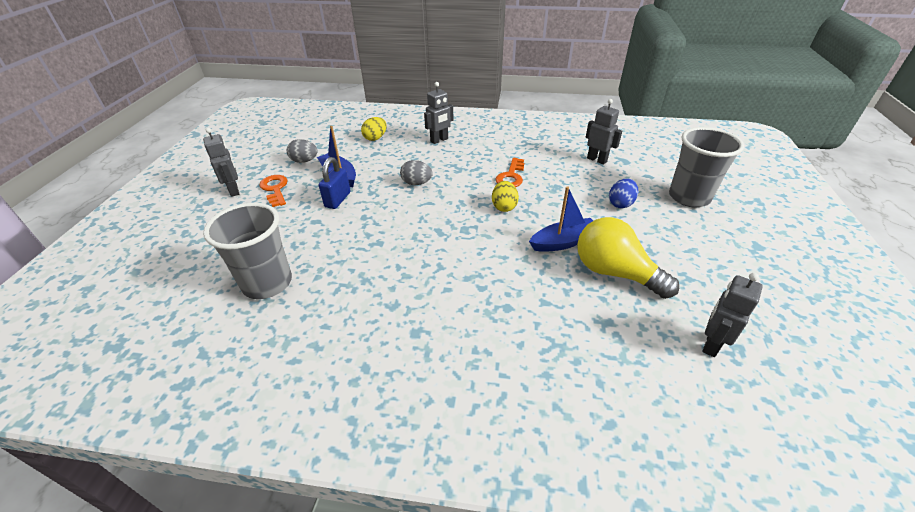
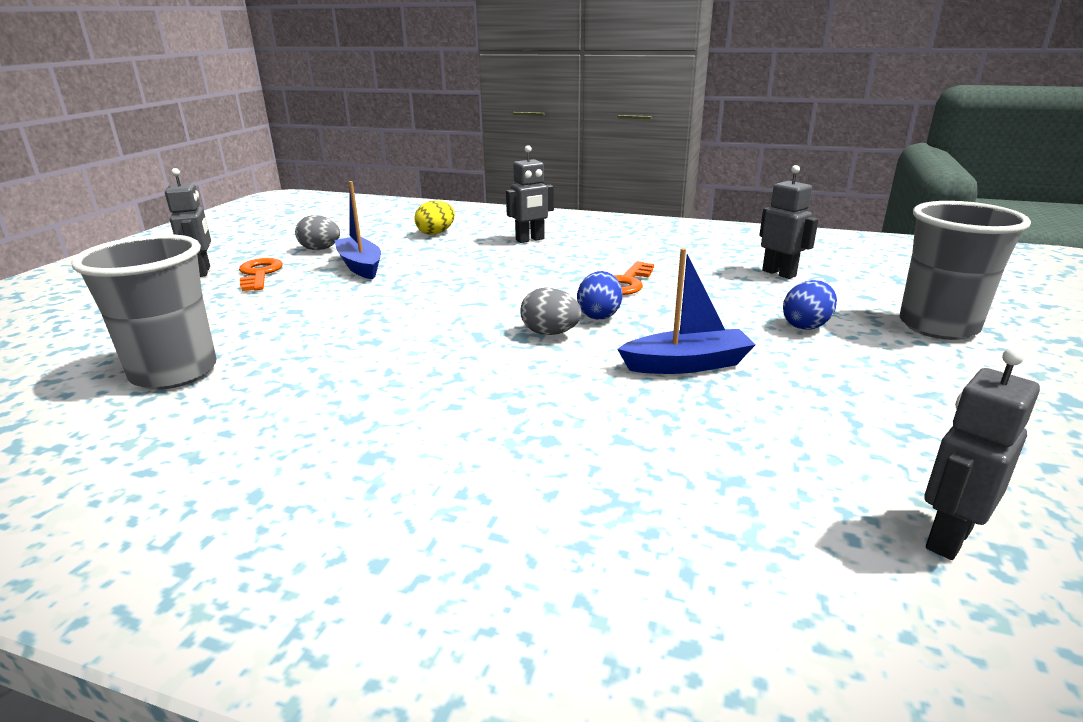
camera: 10 degrees right, 15 degrees down
(338, 200) = (341, 290): blue padlock -> none
(416, 183) = (471, 281): grey egg -> grey egg (550, 333)
(504, 207) = (599, 315): yellow egg -> blue egg
(614, 273) = (769, 412): yellow light bulb -> none

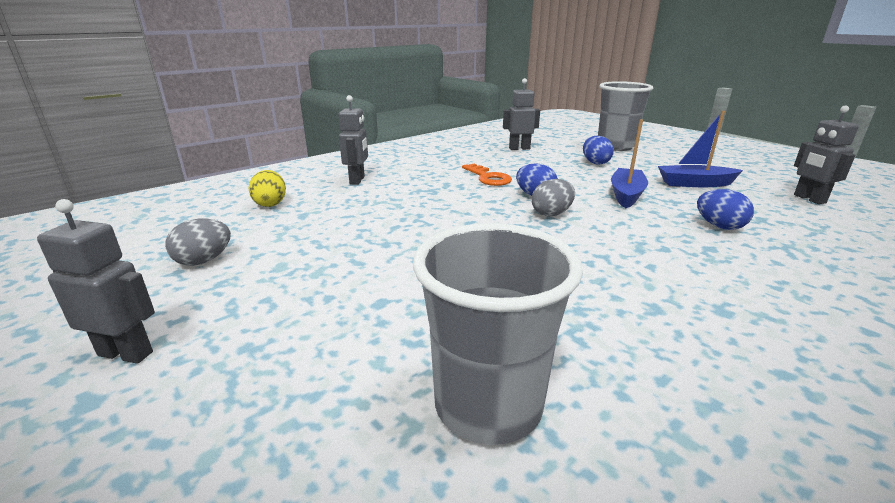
camera: 60 degrees left, 0 degrees up
(259, 274) = (221, 309): orange key -> none
(360, 266) = (301, 249): blue boat -> blue boat (694, 184)
(643, 442) = (719, 226): none -> blue egg

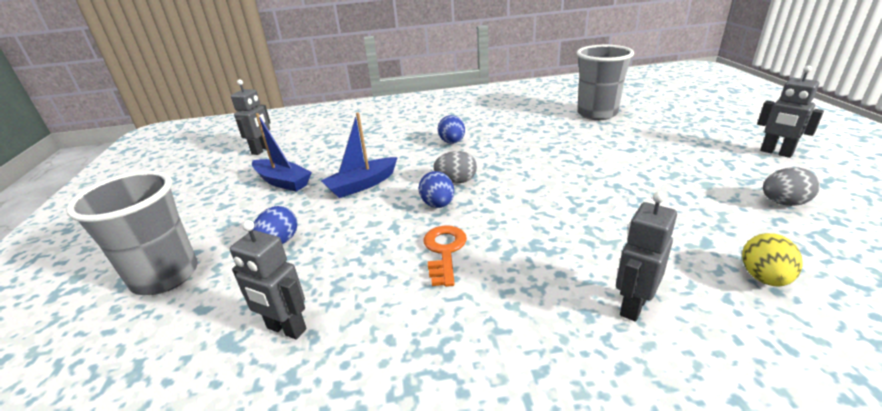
camera: 145 degrees left, 5 degrees up
(719, 226) = (370, 147): blue egg -> blue egg (452, 142)

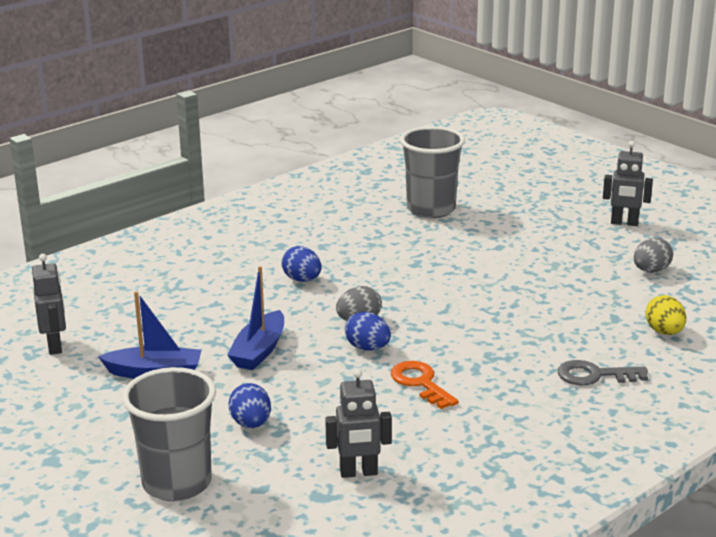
camera: 35 degrees left, 5 degrees down
(633, 306) = (594, 375): grey robot -> grey key

